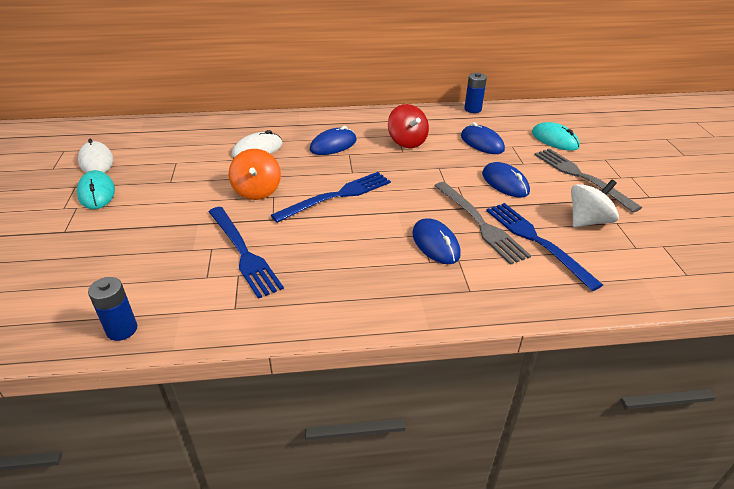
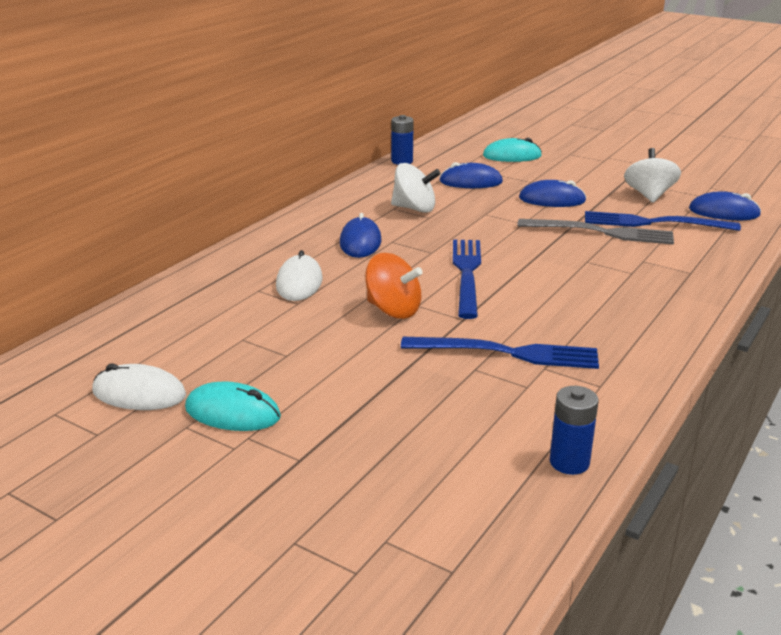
camera: 50 degrees left, 10 degrees down
(407, 142) = (414, 208): red spinning top -> white spinning top
(435, 244) = (608, 260): blue mouse -> blue mouse (724, 212)
(581, 177) = (584, 171): grey fork -> none

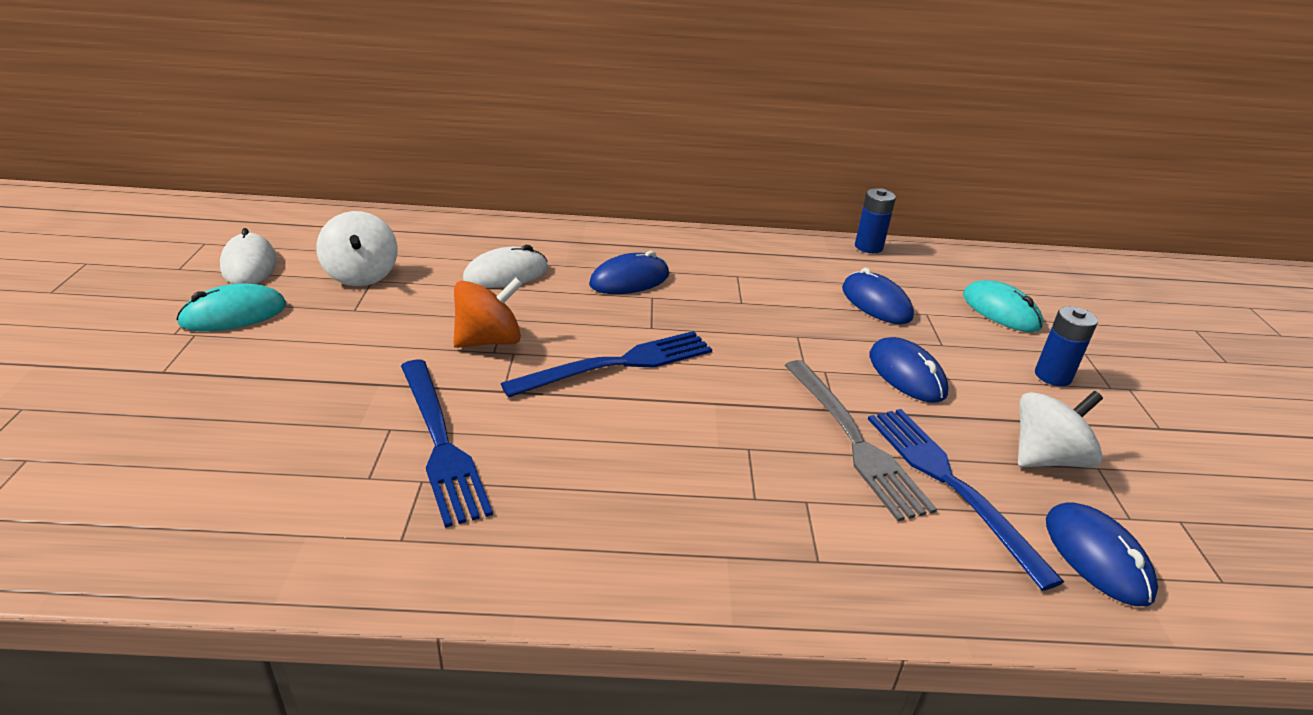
camera: 55 degrees right, 5 degrees up
(232, 412) = (234, 314): turquoise mouse -> turquoise mouse turned 75 degrees clockwise
(393, 310) = (489, 341): orange spinning top -> orange spinning top turned 120 degrees counterclockwise
(414, 208) = (751, 287): white spinning top -> white spinning top (361, 275)
(569, 462) = (201, 554): blue battery -> blue battery (1052, 376)

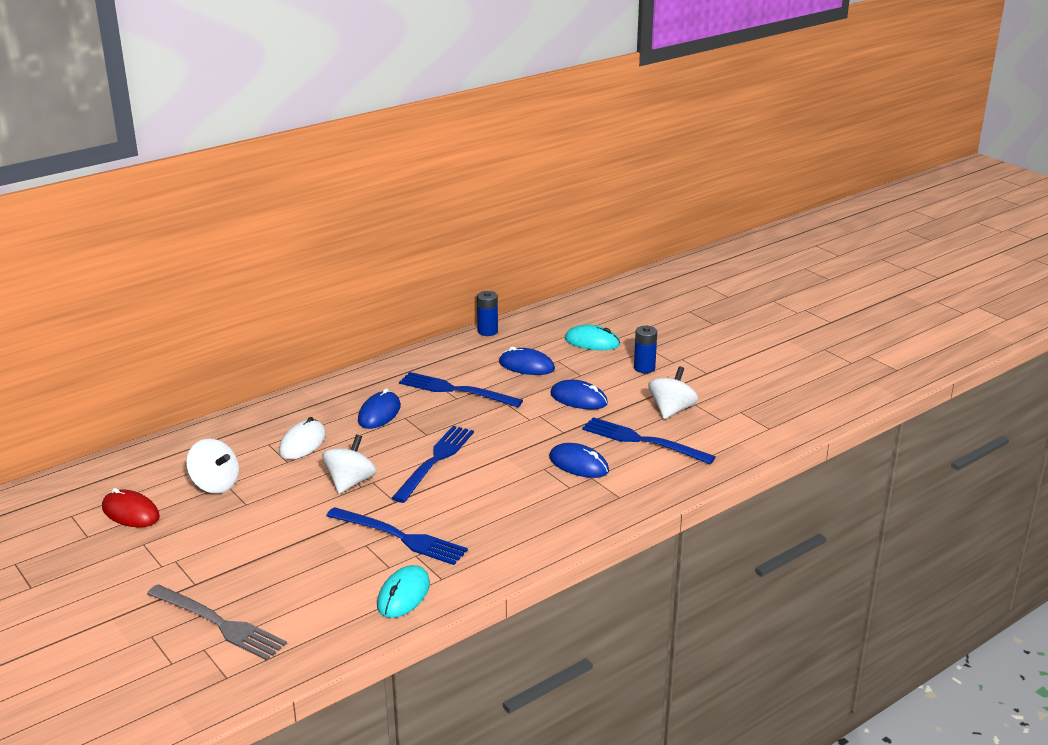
camera: 35 degrees left, 5 degrees down
(234, 314) = (178, 540): turquoise mouse -> turquoise mouse (403, 595)
(249, 265) = (130, 512): white mouse -> red mouse
(489, 341) = (350, 482): orange spinning top -> white spinning top
(751, 293) = (456, 390): none -> blue fork
(854, 440) = (585, 442): grey fork -> grey fork (219, 624)
(1097, 557) = (720, 442): blue mouse -> blue mouse (578, 464)

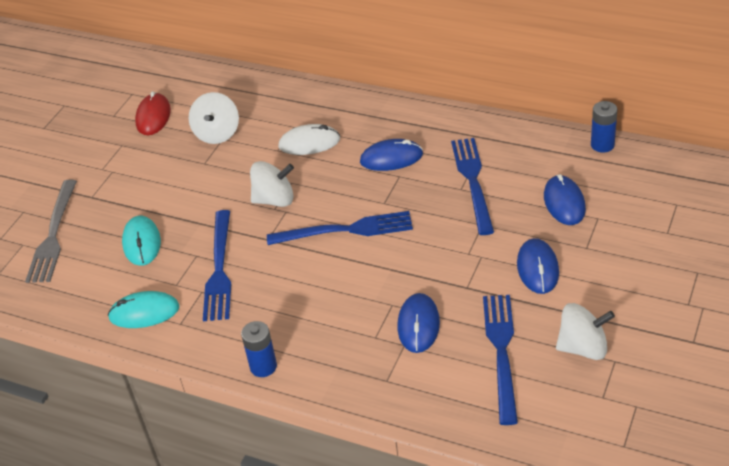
camera: 65 degrees right, 15 degrees up
(592, 342) = (662, 224): turquoise mouse -> turquoise mouse (142, 243)
(644, 368) = (649, 287): blue battery -> blue battery (263, 366)

